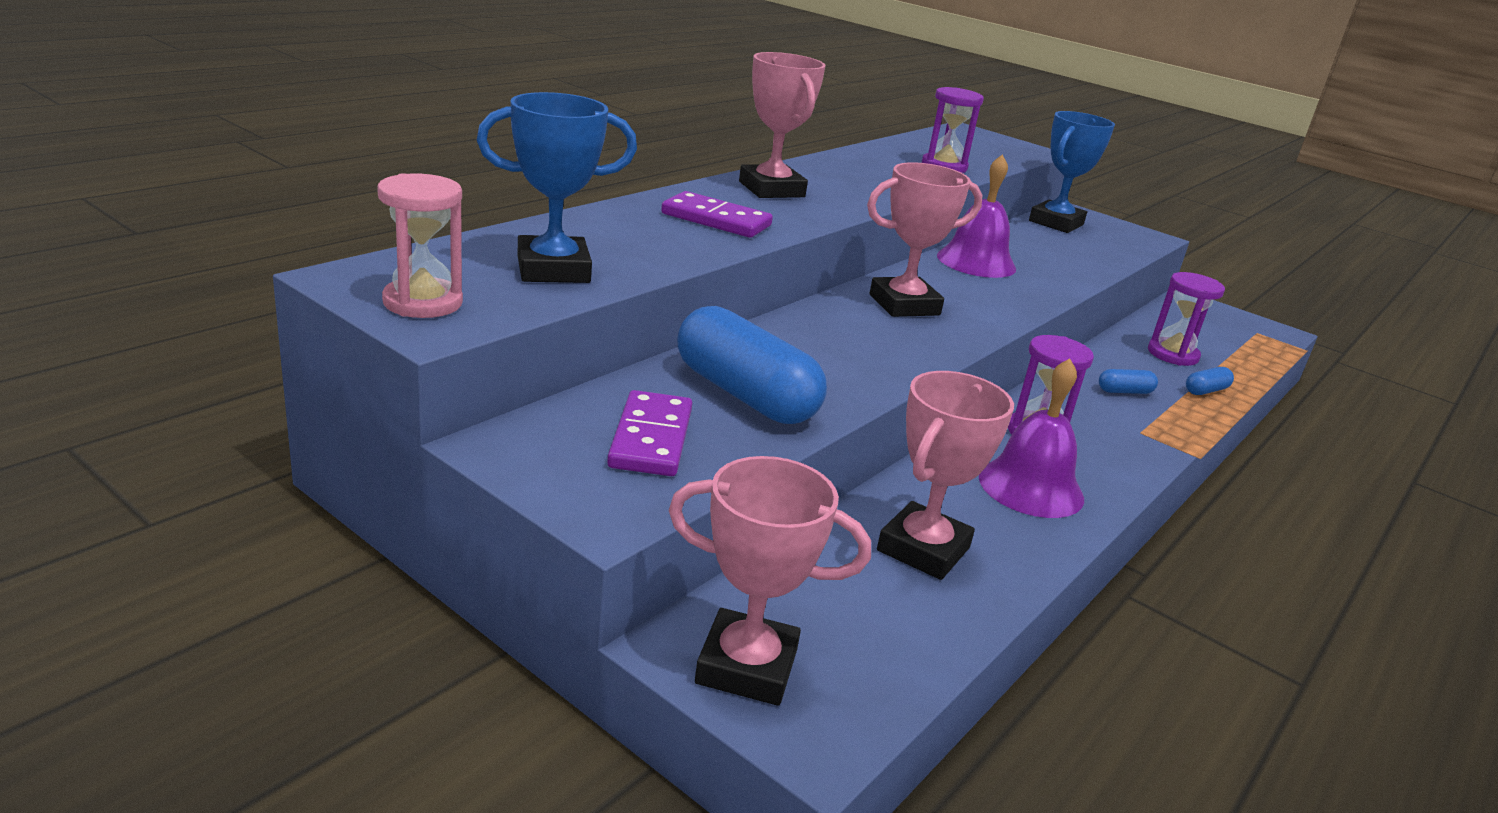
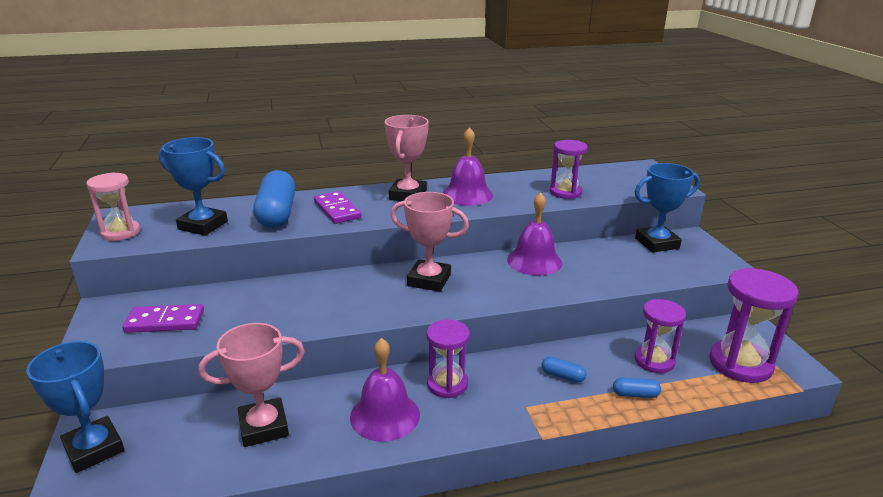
camera: 40 degrees right, 0 degrees up
(651, 438) = (165, 322): purple domino -> purple domino turned 45 degrees clockwise
(745, 394) = (245, 311): blue capsule -> blue capsule (277, 214)
(746, 666) = (94, 449): pink trophy -> blue trophy
(843, 180) = (467, 195): none -> purple bell
(1236, 339) = (740, 364): none -> purple hourglass

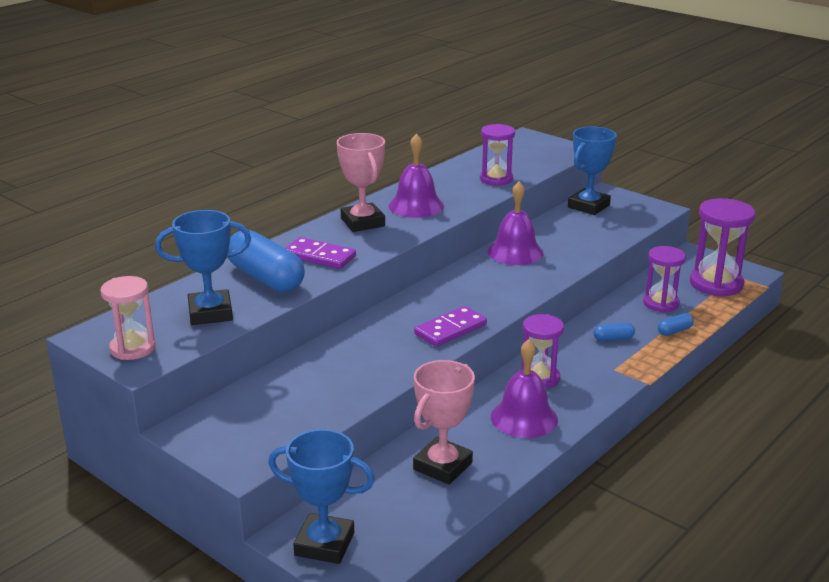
camera: 35 degrees left, 0 degrees up
(165, 322) = (271, 416): purple domino -> purple domino (450, 329)
(429, 280) = (452, 297): pink trophy -> none

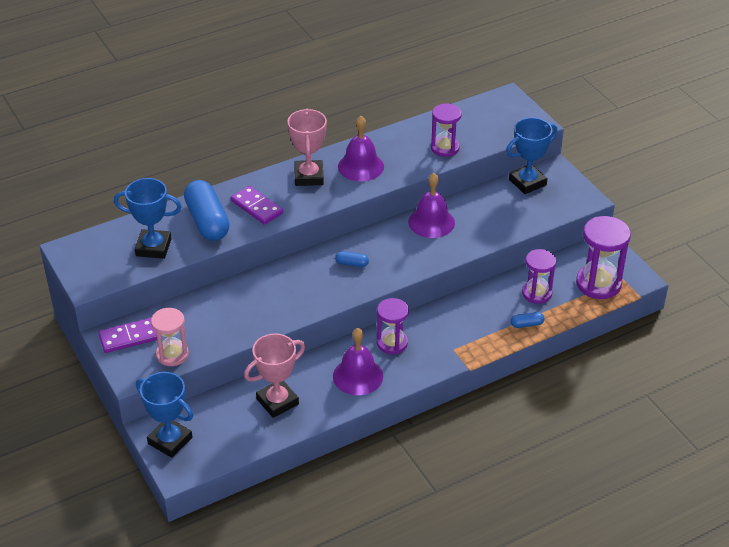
camera: 20 degrees right, 15 degrees up
(133, 348) = (89, 268): pink hourglass -> pink hourglass (172, 354)
(450, 329) = (332, 292): purple domino -> purple domino (129, 337)
(613, 338) = (473, 320): blue capsule -> blue capsule (352, 264)

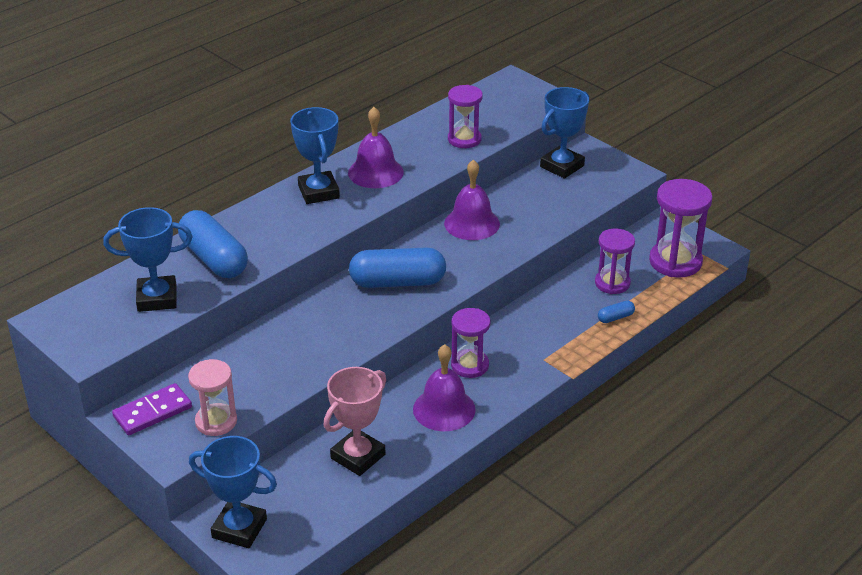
camera: 15 degrees left, 5 degrees down
(257, 207) = (269, 234): purple domino -> none
(309, 176) = (318, 192): pink trophy -> blue trophy
(352, 264) = (397, 282): blue capsule -> blue capsule, size x2.34

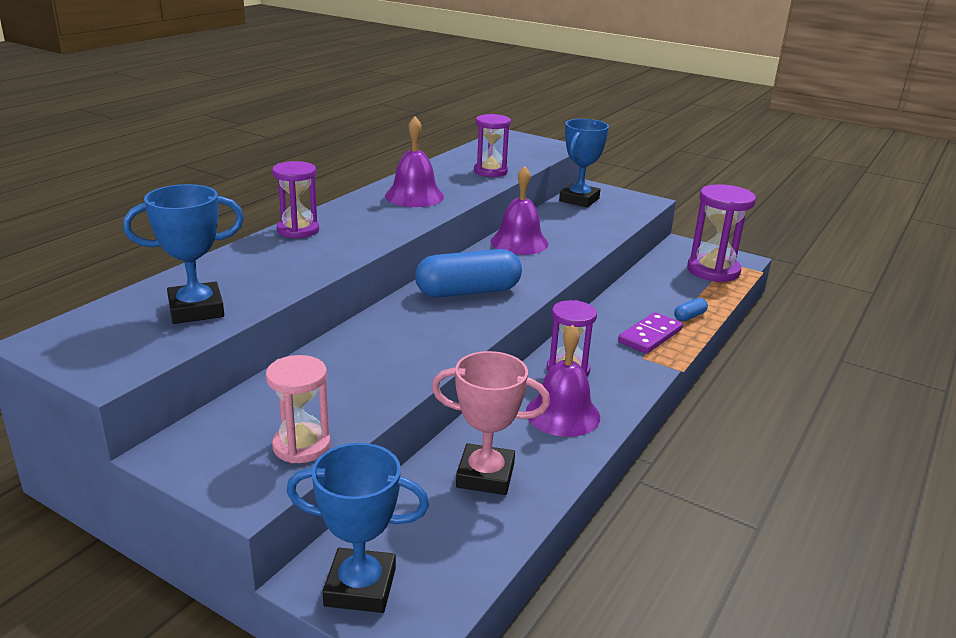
camera: 15 degrees left, 10 degrees down
(153, 412) = (209, 445): purple domino -> purple domino (650, 336)
(214, 259) = (259, 270): blue capsule -> none
(318, 192) = (360, 212): blue trophy -> none
(358, 456) = (485, 475): pink trophy -> pink trophy turned 75 degrees clockwise
(612, 283) = (667, 290): purple hourglass -> purple hourglass (298, 230)

